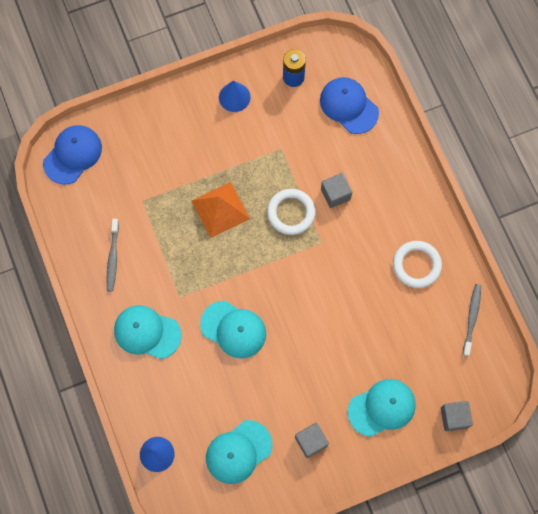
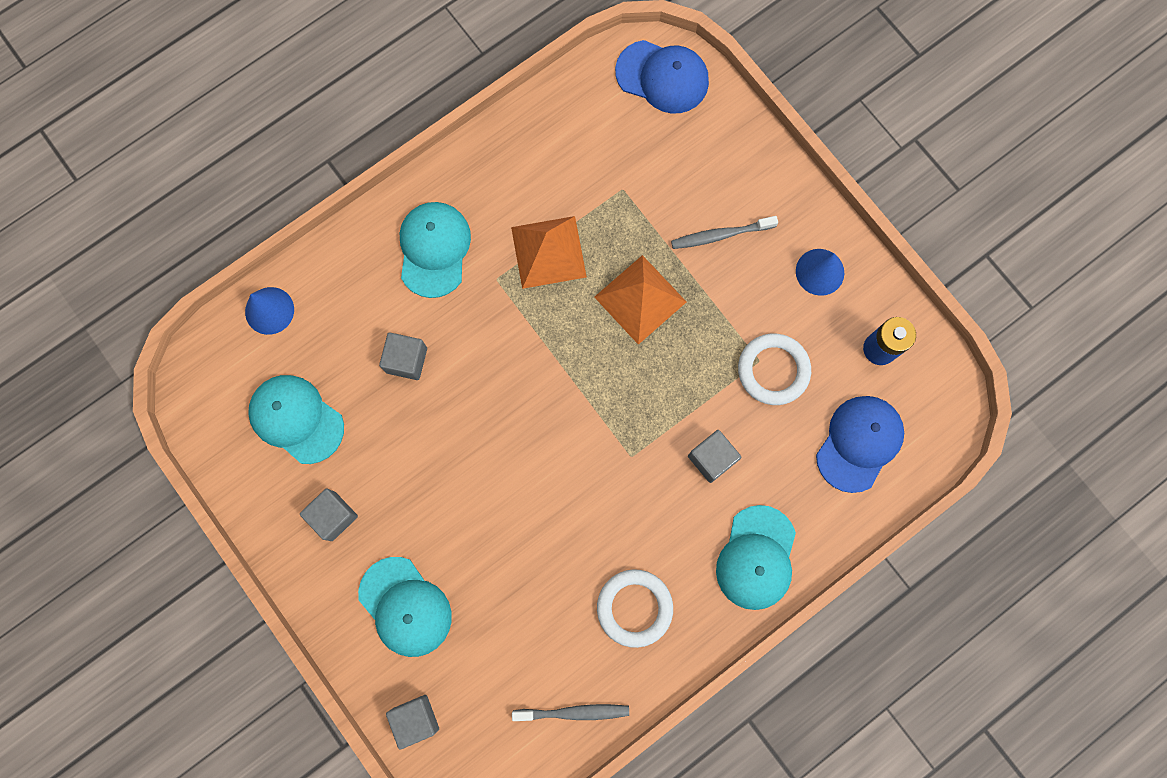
camera: 75 degrees right, 5 degrees up
(113, 258) = (528, 174): grey toothbrush -> grey toothbrush (720, 235)
(171, 258) = (548, 252): none -> orange pyramid
(218, 369) = (406, 360): none -> grey cube
(233, 329) = (468, 365): turquoise cap -> turquoise cap (756, 558)
(291, 213) = (663, 400): white ring -> white ring (773, 370)

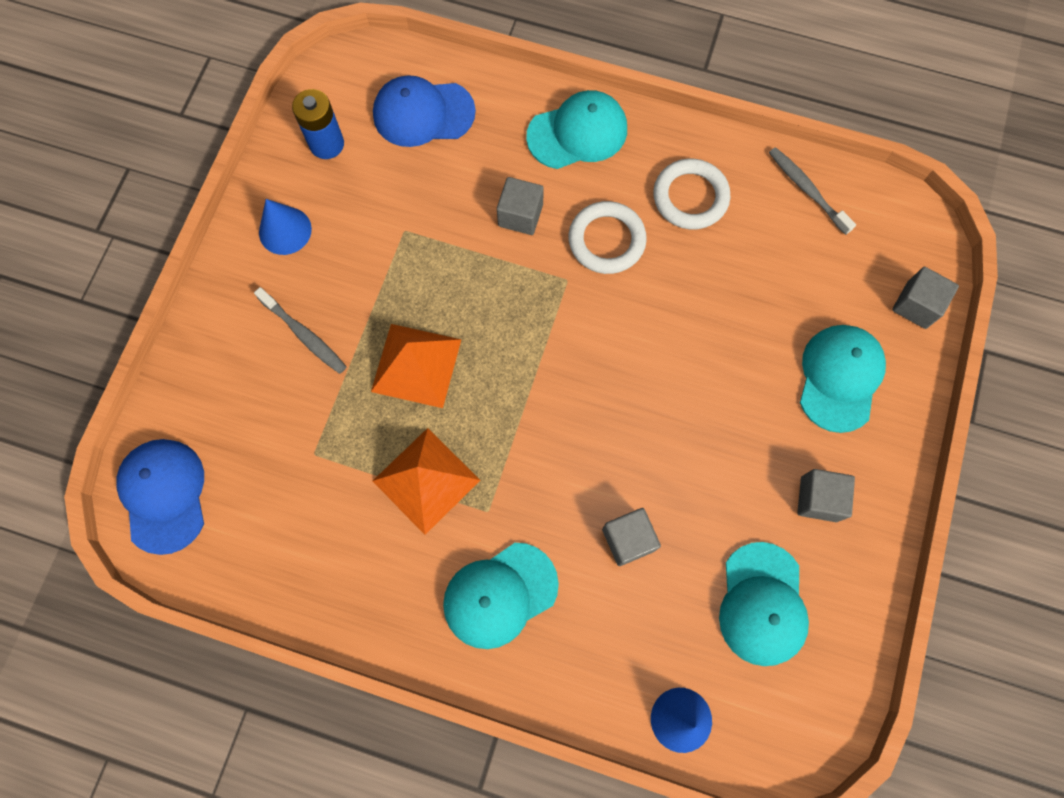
camera: 125 degrees left, 5 degrees down
(773, 370) = (405, 214): white ring -> white ring (606, 240)

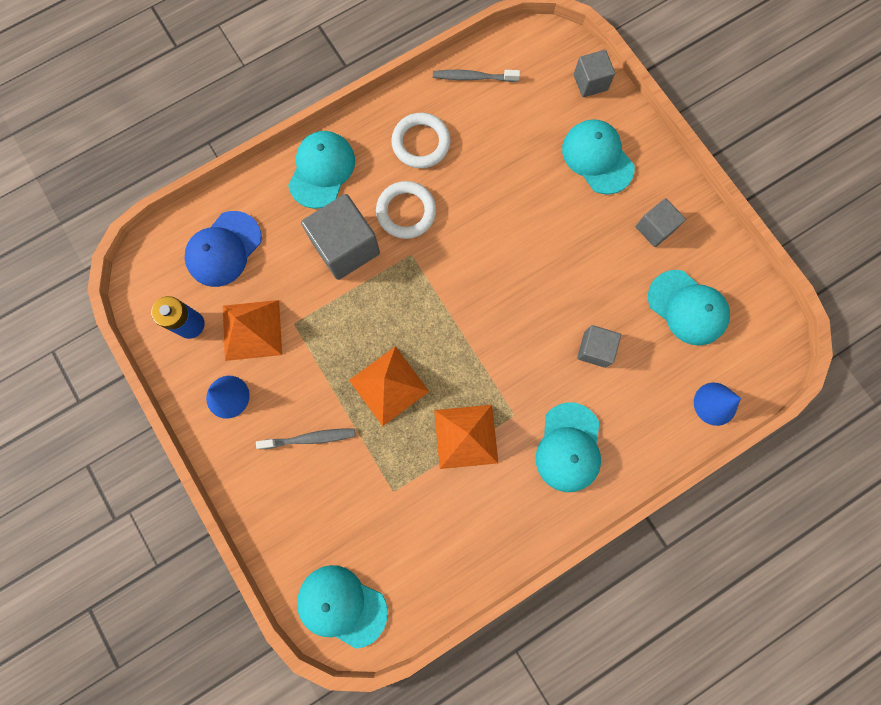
camera: 50 degrees left, 5 degrees up
(164, 495) = (342, 605): blue cap -> turquoise cap
(366, 199) = (252, 330): none -> orange pyramid
(520, 215) = (346, 247): grey cube -> grey cube, size x1.75

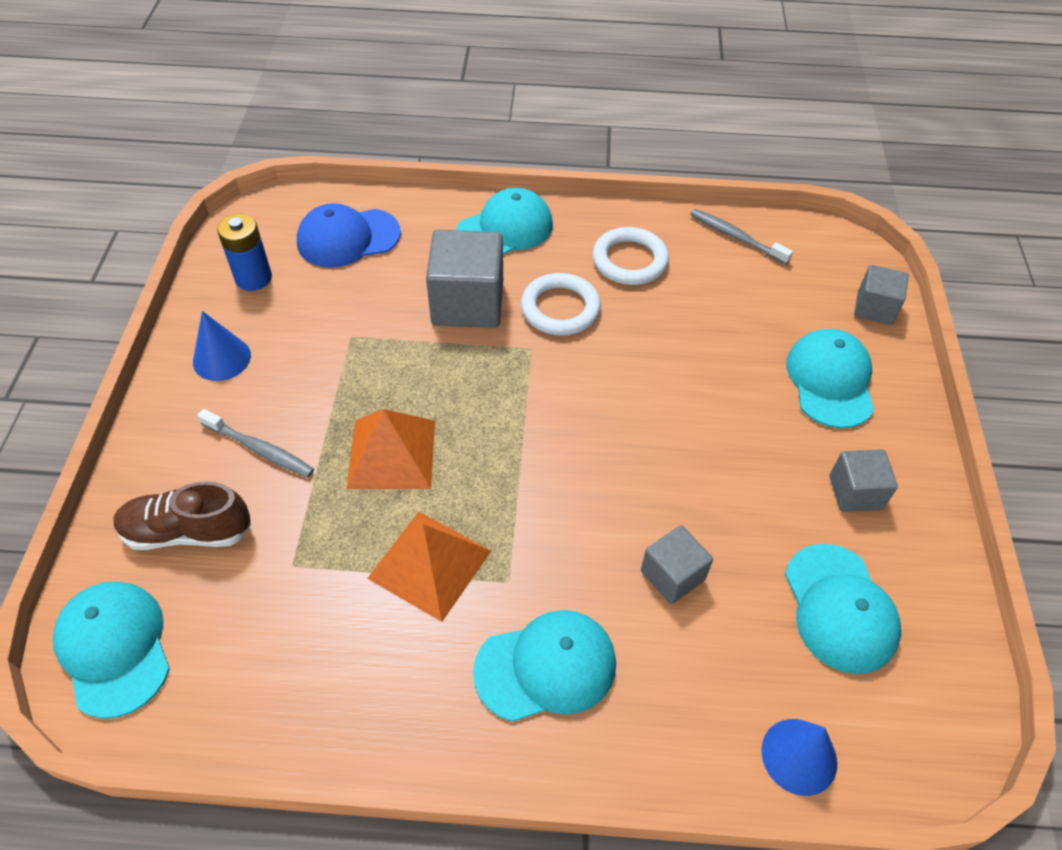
camera: 35 degrees right, 25 degrees down
(252, 330) = (305, 317): orange pyramid -> none
(317, 516) = (188, 531): none -> brown shoe
(568, 447) = (546, 667): turquoise cap -> turquoise cap turned 150 degrees counterclockwise

